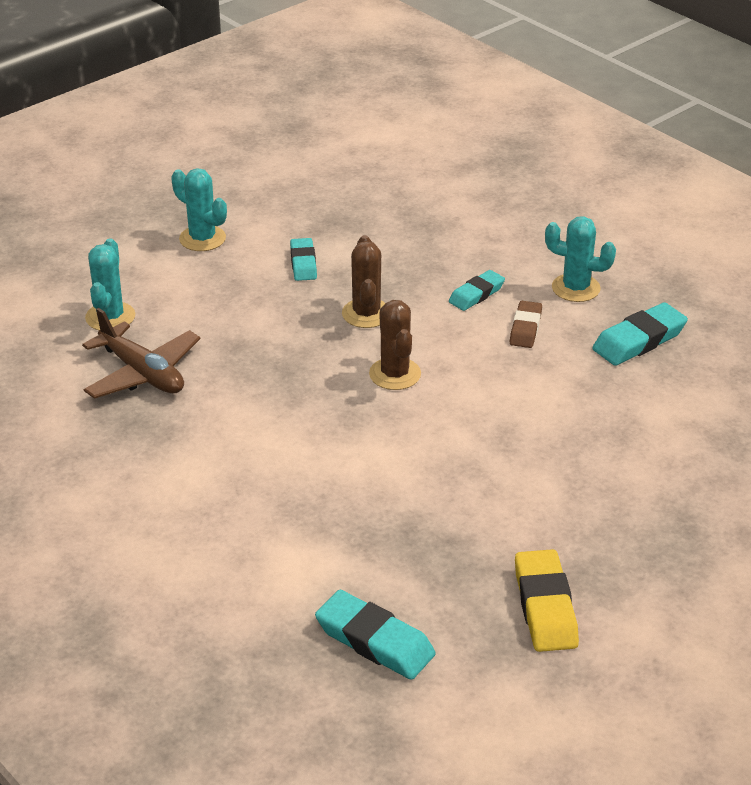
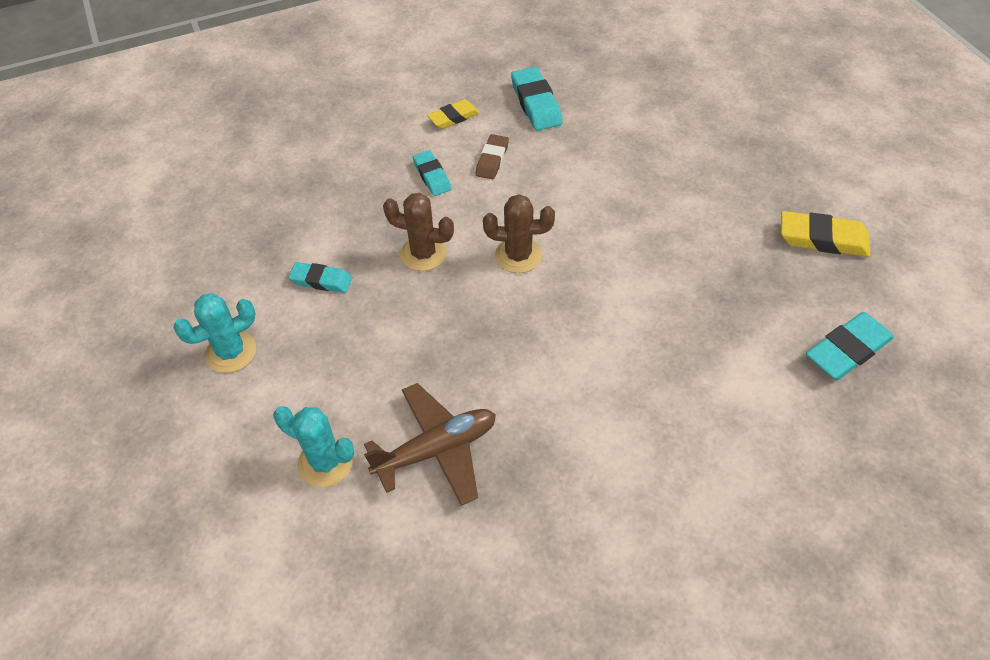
camera: 70 degrees left, 15 degrees up
(525, 328) = (492, 160): brown eraser -> brown eraser turned 75 degrees clockwise
(575, 288) = (453, 117): turquoise cactus -> yellow eraser

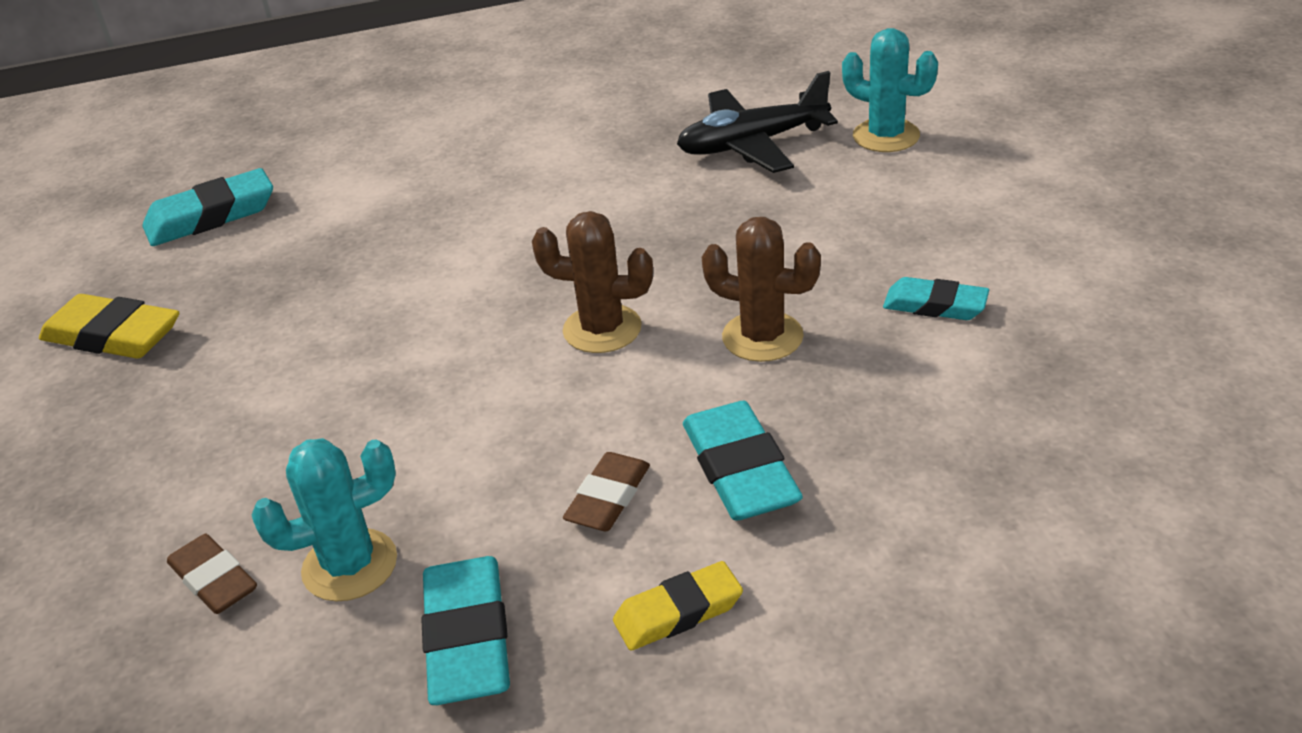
camera: 170 degrees left, 15 degrees down
(231, 352) = (1050, 227): turquoise cactus -> turquoise cactus (350, 565)
(432, 176) = (740, 470): turquoise eraser -> turquoise eraser, size x1.55
(436, 450) = (752, 144): brown plane -> black plane
(656, 117) = (214, 580): none -> brown eraser

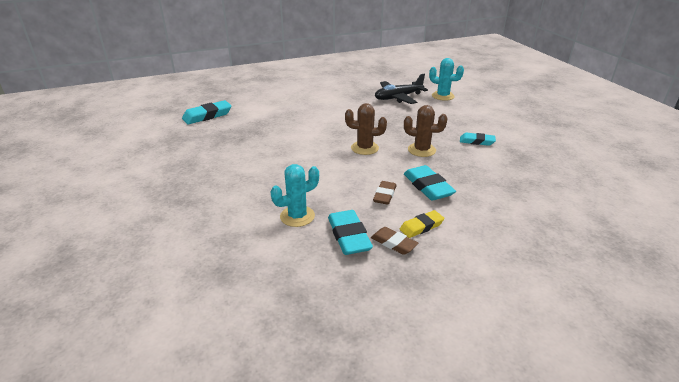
camera: 10 degrees left, 5 degrees down
(113, 336) = (181, 150): yellow eraser -> none
(214, 580) = (247, 222): brown eraser -> brown eraser (393, 243)

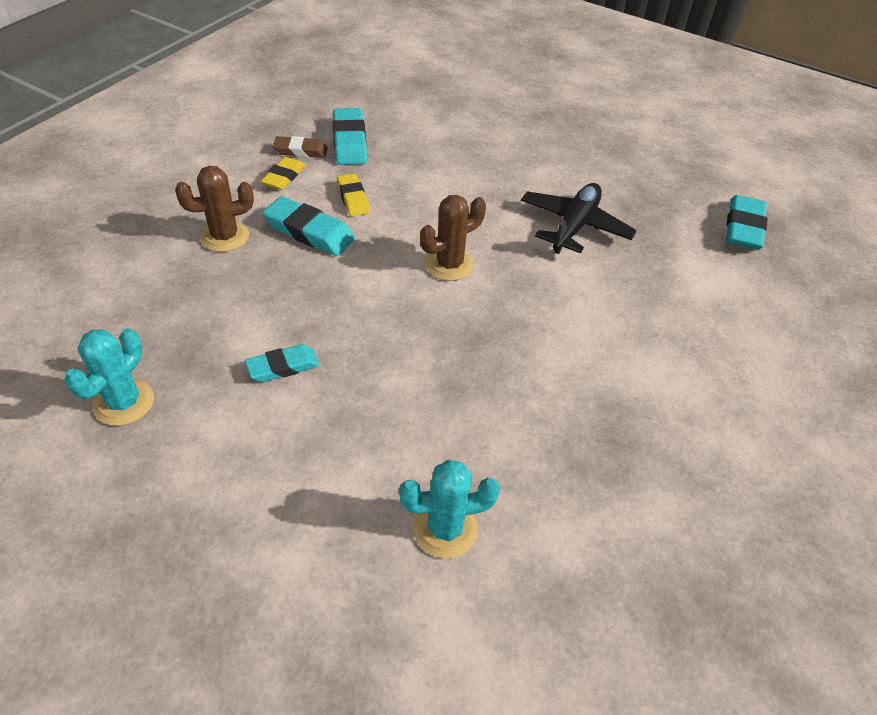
camera: 140 degrees right, 15 degrees up
(297, 216) = (419, 141): turquoise cactus -> turquoise cactus (124, 402)
(349, 236) = (349, 142): turquoise eraser -> turquoise eraser turned 45 degrees clockwise
(384, 195) = (353, 198): brown eraser -> yellow eraser
(398, 97) = (535, 457): black plane -> black plane (574, 226)
(421, 150) = (363, 299): brown cactus -> brown cactus (225, 237)

